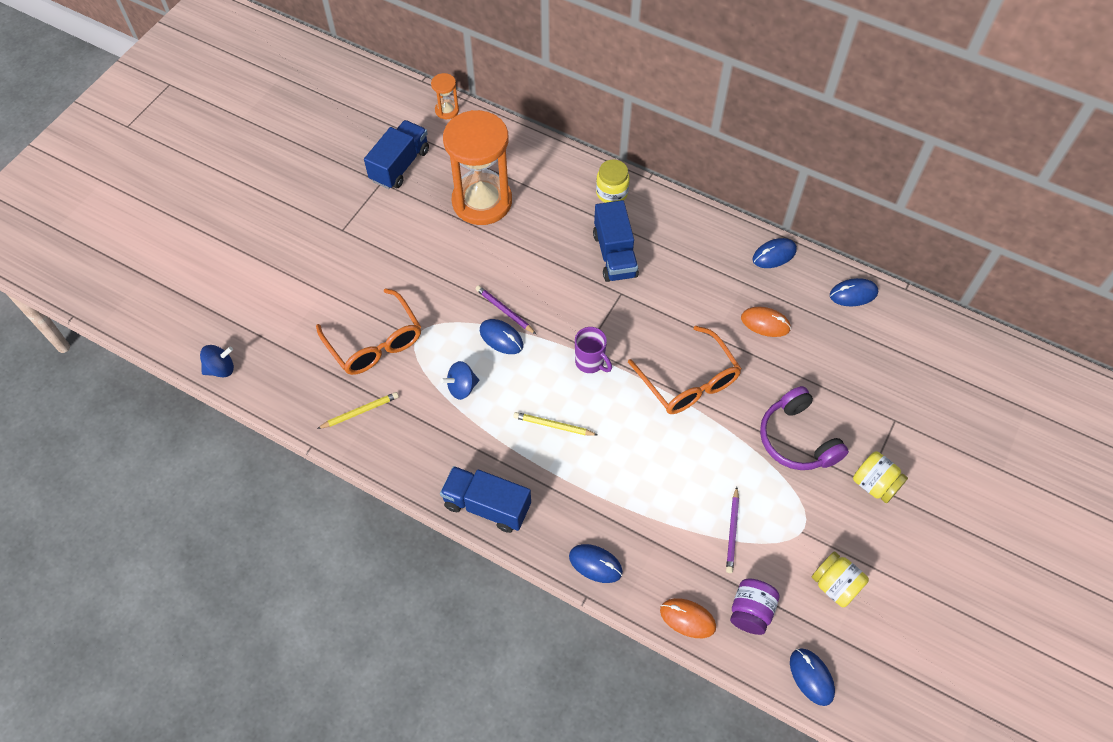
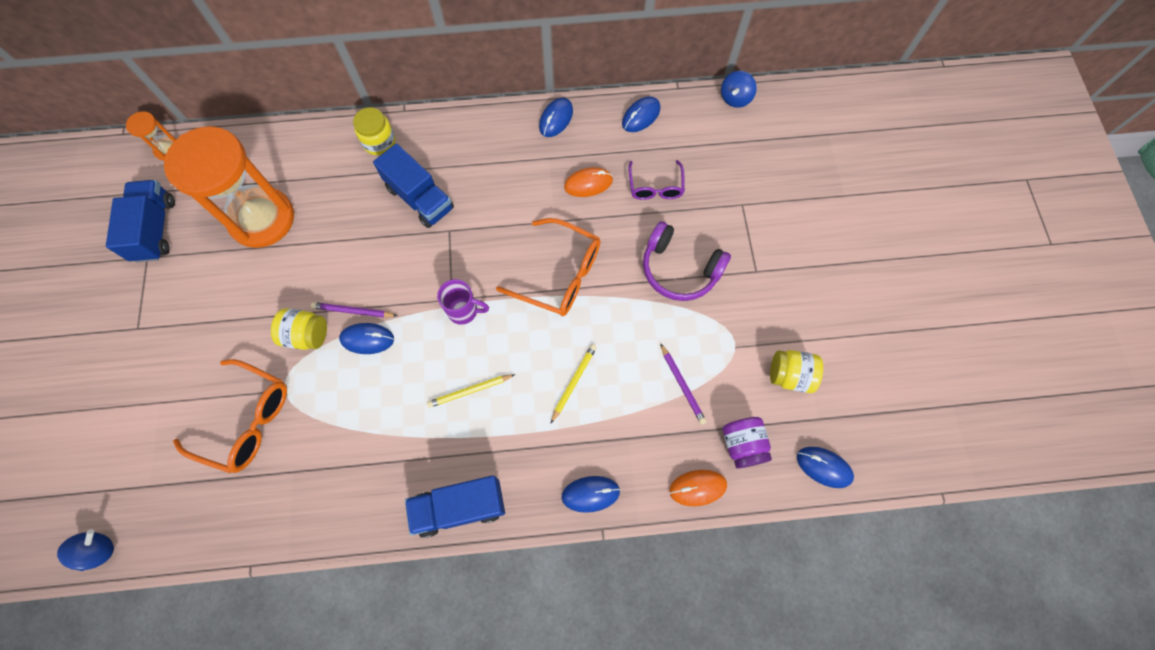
camera: 35 degrees left, 10 degrees up
(360, 411) = (277, 498): yellow pencil -> yellow pencil (574, 382)
(461, 387) = (361, 410): blue spinning top -> blue spinning top (735, 98)
(824, 360) = (655, 187): none -> purple glasses
(874, 484) = (763, 269): yellow jar -> yellow jar (307, 335)

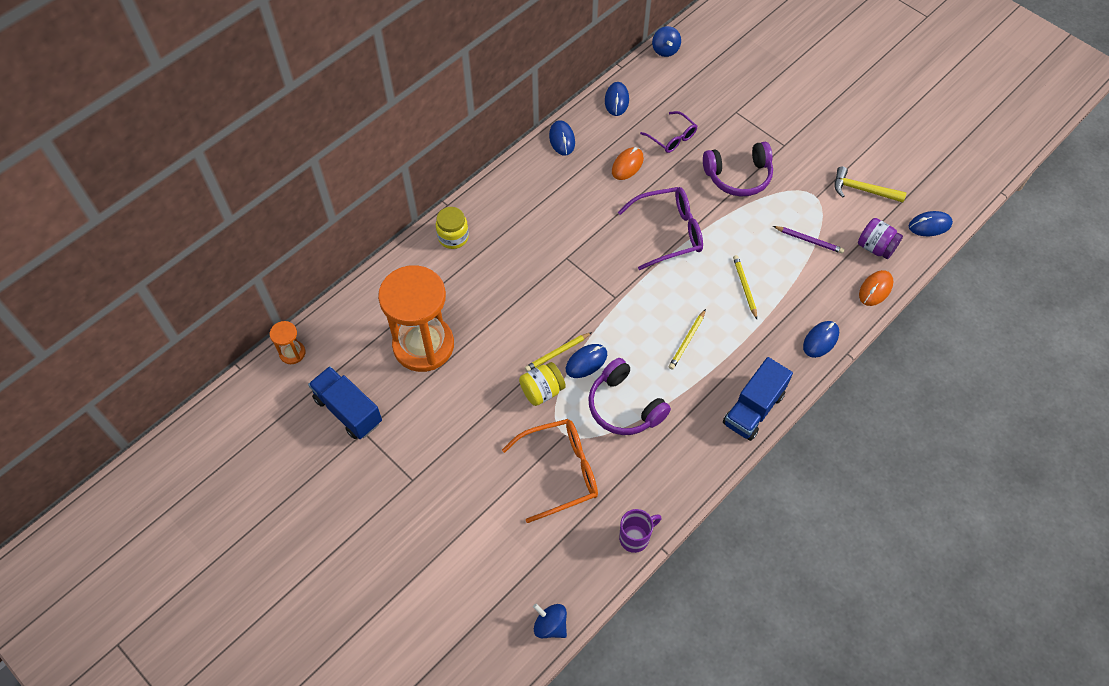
camera: 40 degrees left, 10 degrees down
(99, 550) = (550, 625): blue spinning top -> blue spinning top turned 45 degrees counterclockwise
(353, 311) = (557, 353): purple pencil -> yellow pencil
(355, 407) = (624, 406): none -> purple headphones
(420, 198) = (523, 252): blue truck -> none
(464, 311) = (631, 298): purple mug -> purple mug (635, 538)
(560, 275) = (669, 232): orange glasses -> purple glasses
(790, 375) = (862, 190): yellow jar -> yellow hammer

